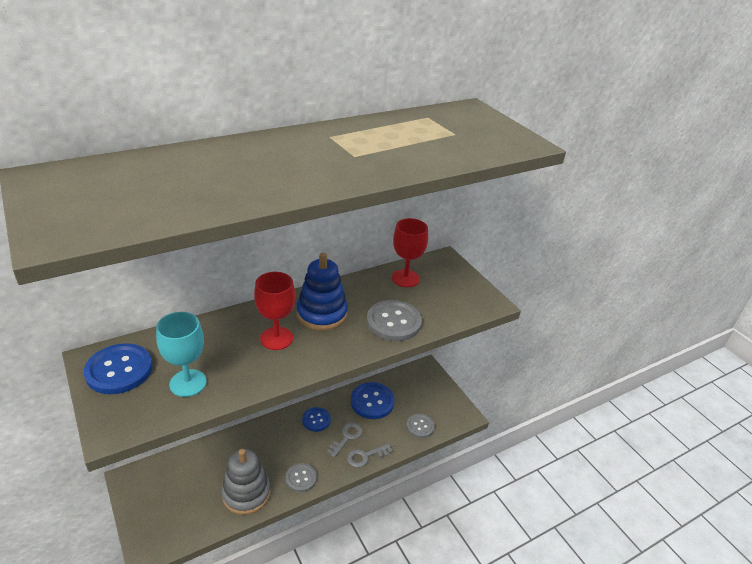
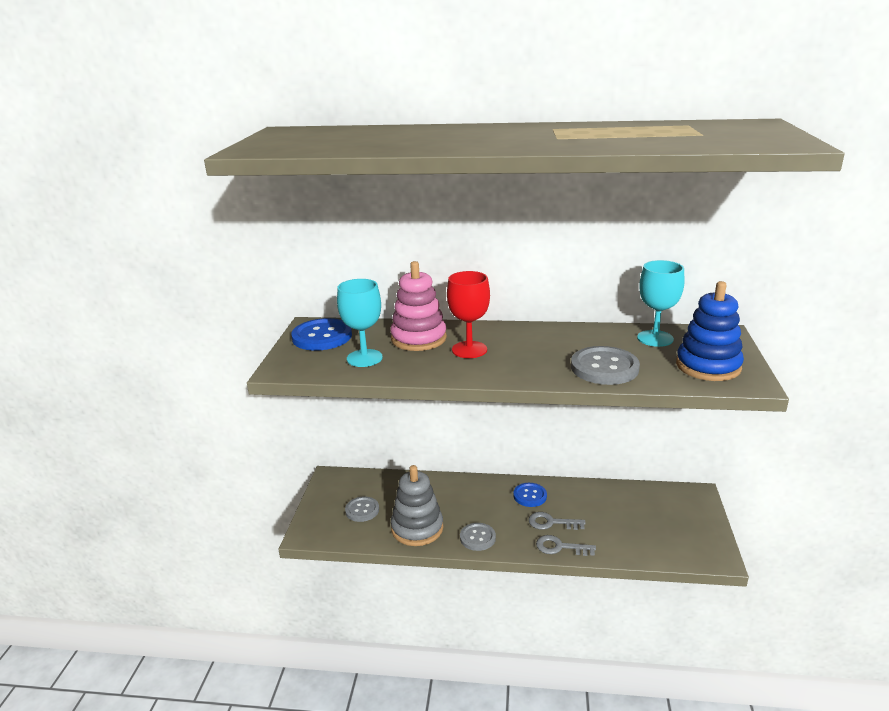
camera: 40 degrees right, 10 degrees down
(220, 340) = (418, 338): none -> pink stacking toy
(322, 314) = (531, 344): blue stacking toy -> blue stacking toy (708, 366)
(347, 437) = (551, 522): grey key -> grey key turned 150 degrees counterclockwise
(372, 401) = (605, 502): blue button -> none
(405, 278) = (655, 338): red goblet -> turquoise goblet
(420, 426) = (647, 545): grey button -> grey button (362, 510)

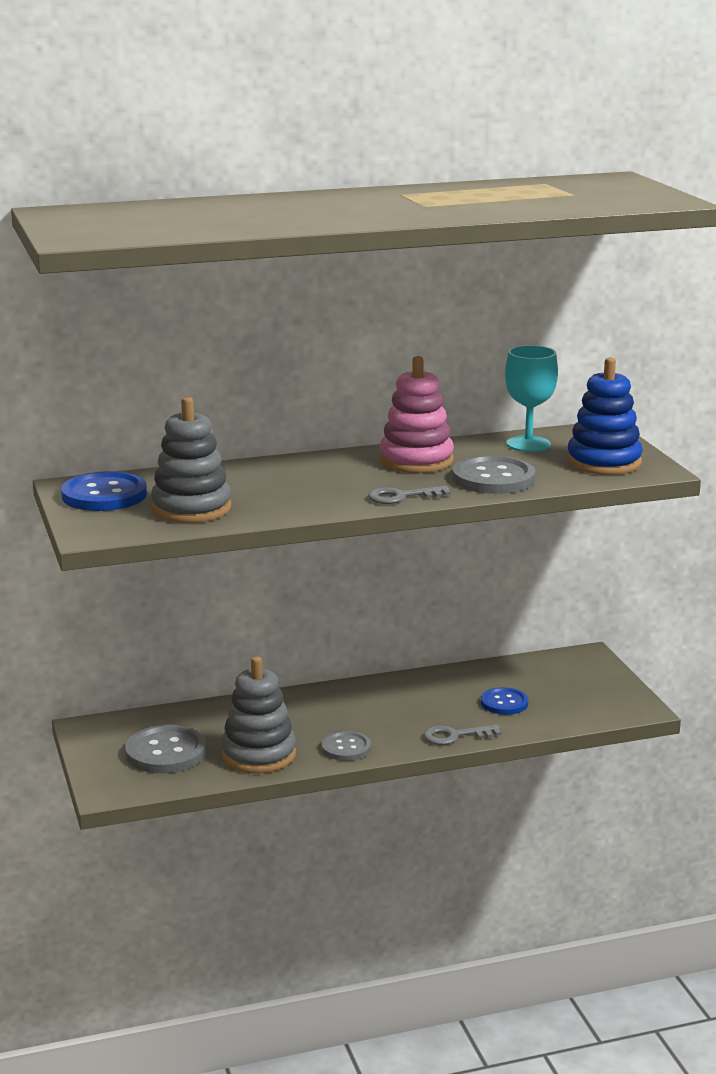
camera: 25 degrees left, 5 degrees down
(362, 510) = (166, 752): grey button -> grey button, size x1.61
(364, 358) = (191, 508): turquoise goblet -> grey stacking toy
(418, 338) = (240, 480): pink stacking toy -> pink stacking toy (416, 461)
(469, 350) = (318, 483): red goblet -> none
(530, 496) = (384, 695): blue button -> blue button (504, 703)
(551, 522) = (429, 715): grey key -> grey key (402, 497)

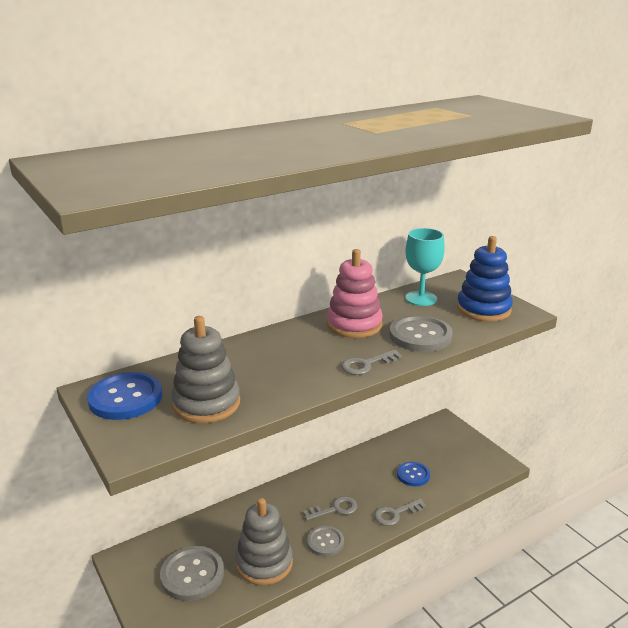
camera: 15 degrees left, 5 degrees up
(375, 721) = (335, 509): none -> grey key

